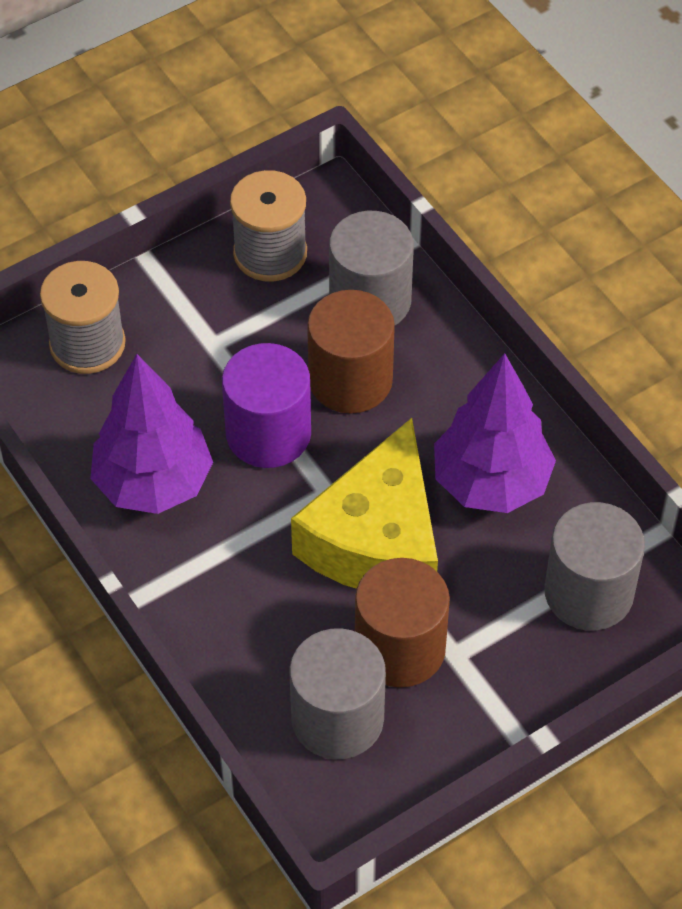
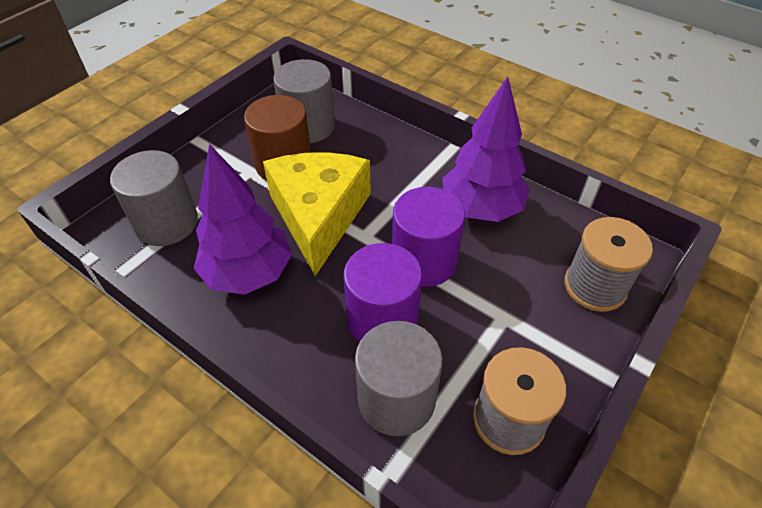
camera: 160 degrees right, 5 degrees down
(350, 380) = (382, 320): brown cylinder -> purple cylinder

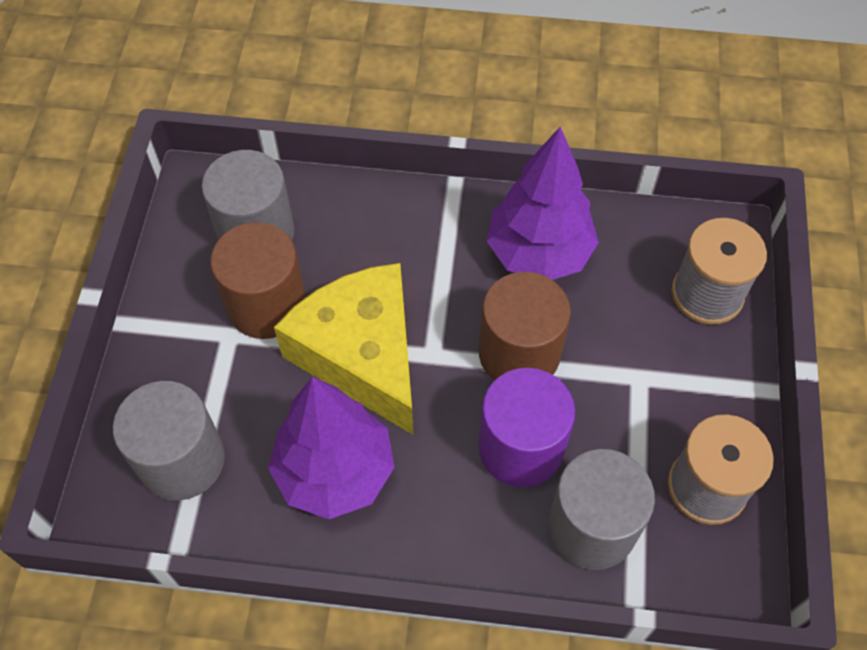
camera: 30 degrees left, 10 degrees up
(424, 261) = (519, 353): purple cylinder -> brown cylinder

